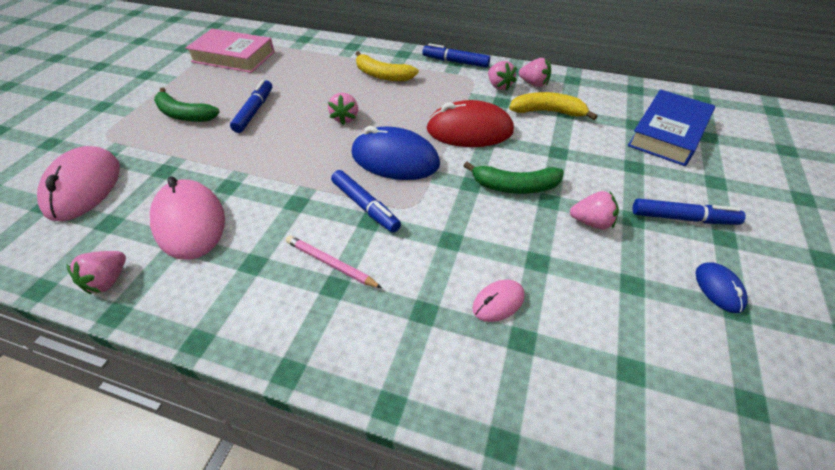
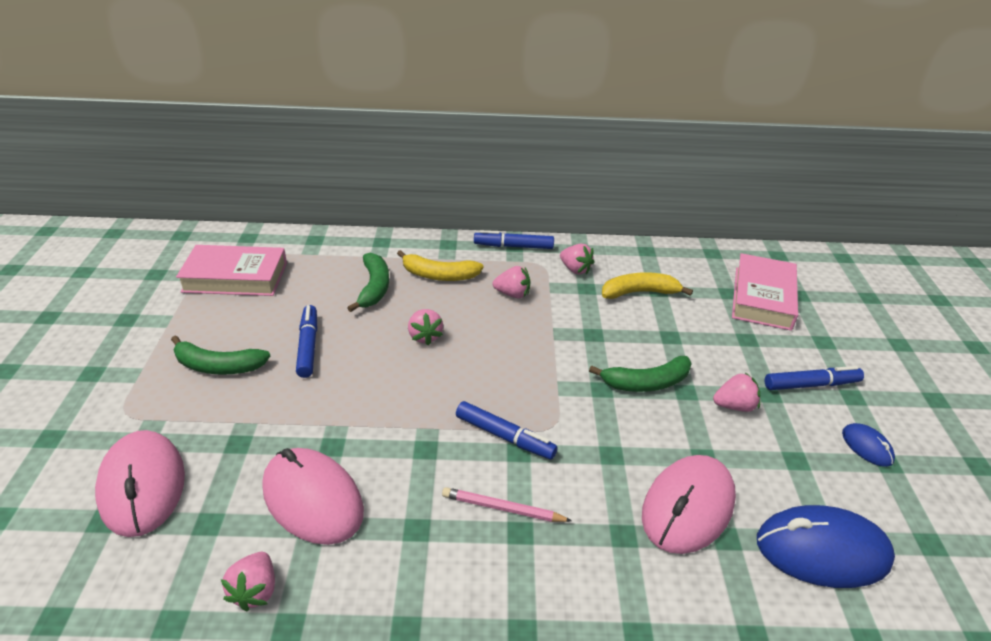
camera: 20 degrees left, 10 degrees down
(327, 77) = (374, 288): none -> green banana
(395, 159) = (508, 376): blue mouse -> blue mouse (822, 550)
(469, 130) = (570, 328): red mouse -> none
(498, 302) = (687, 507): pink mouse -> pink mouse, size x2.06
(534, 83) = (610, 261): pink strawberry -> pink strawberry (512, 294)
(668, 133) = (762, 298): blue book -> pink book

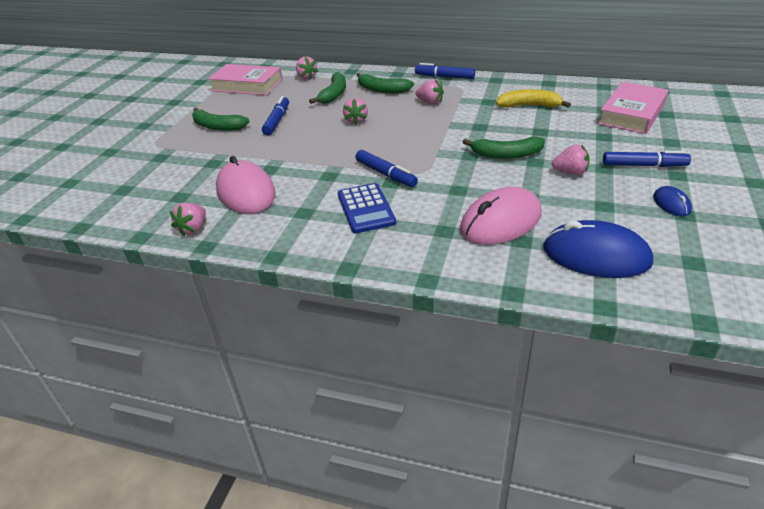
camera: 20 degrees right, 0 degrees up
(142, 486) = (150, 177): pink mouse -> none
(439, 275) = (382, 90): yellow banana -> green banana
(502, 508) = (365, 209): pink pencil -> blue calculator
(575, 269) = (485, 91): pink strawberry -> pink strawberry (306, 77)

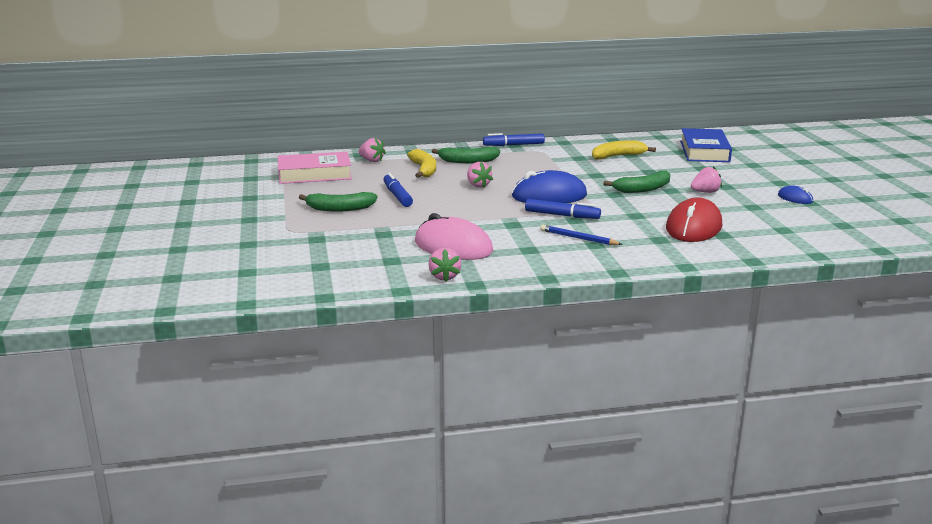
camera: 30 degrees left, 15 degrees down
(334, 94) = (424, 170): green banana -> yellow banana
(365, 209) = (578, 238): blue calculator -> blue pencil
(430, 102) = (527, 164): pink strawberry -> none
(500, 222) = (693, 227): pink mouse -> red mouse
(596, 255) = (781, 233): blue mouse -> blue mouse (549, 196)
(632, 114) = (704, 151): pink book -> blue book
(644, 165) = (751, 180): blue marker -> none

